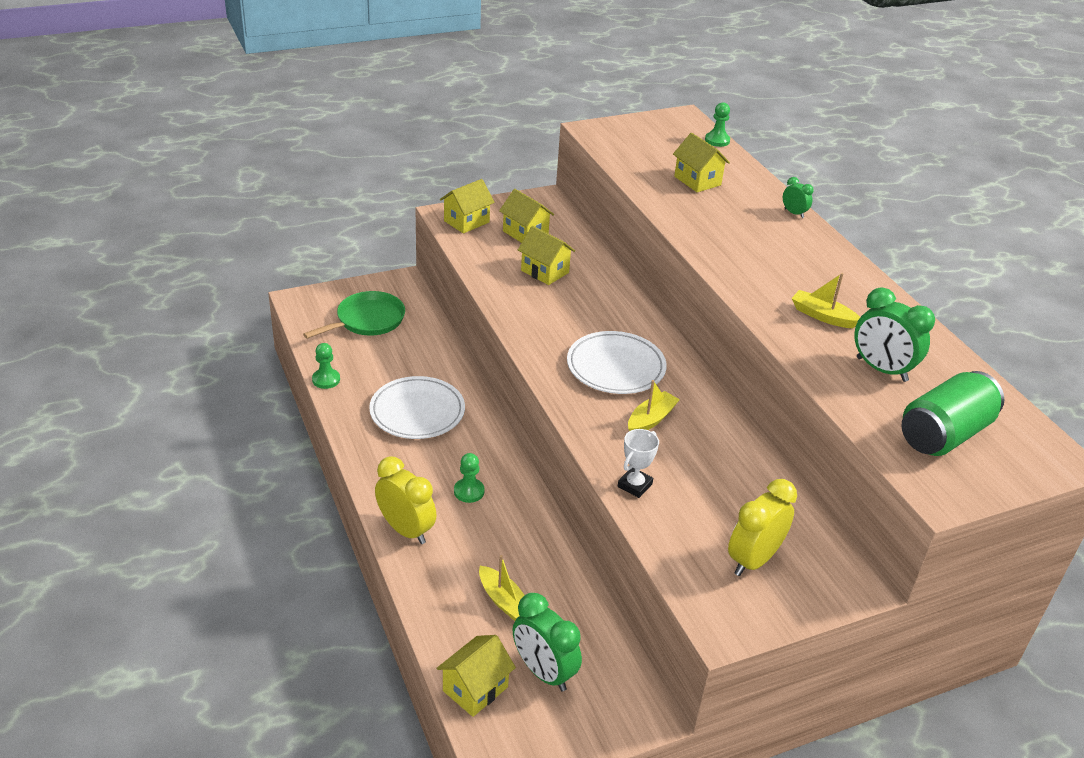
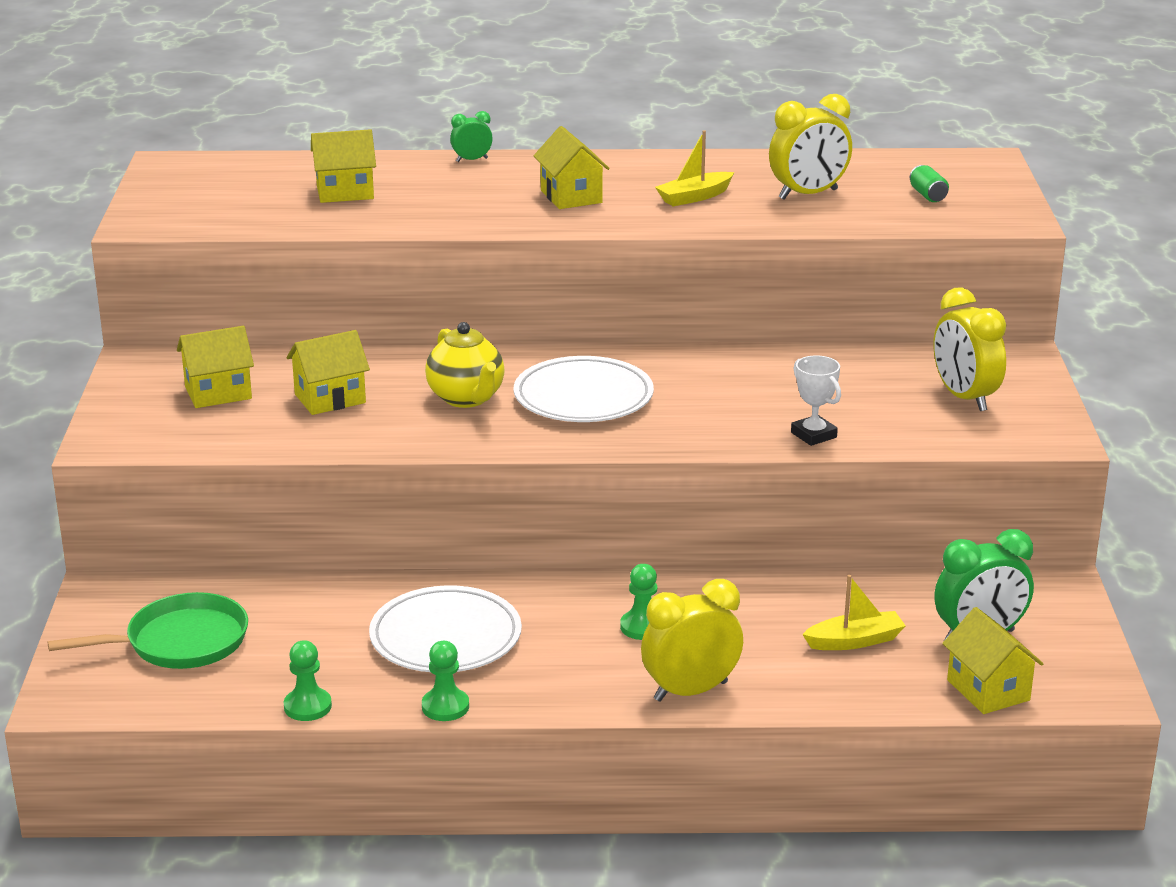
camera: 65 degrees left, 10 degrees down
(367, 320) = (181, 642): green pan -> green pan turned 90 degrees clockwise
(466, 221) = (141, 431): yellow house -> yellow house (571, 196)
(580, 320) = (466, 398): none -> yellow teapot
(651, 419) = (701, 398): yellow boat -> none
(717, 140) = (253, 159): green pawn -> green pawn (445, 707)
(881, 369) = (808, 194): green clock -> yellow clock
(944, 434) = (928, 195): green can -> green can, size x0.41

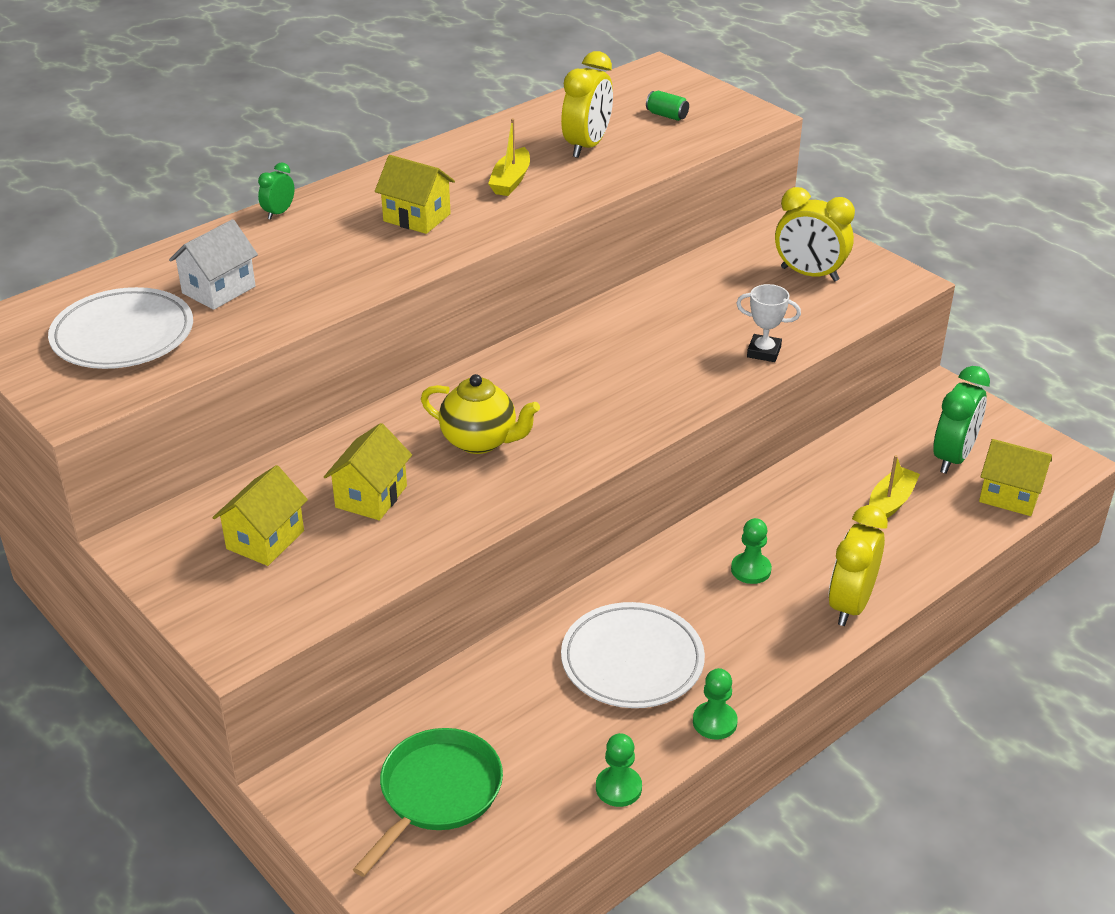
camera: 40 degrees left, 10 degrees up
(345, 192) = (219, 290): yellow house -> white house
(583, 397) = (565, 396): white plate -> white plate (123, 335)

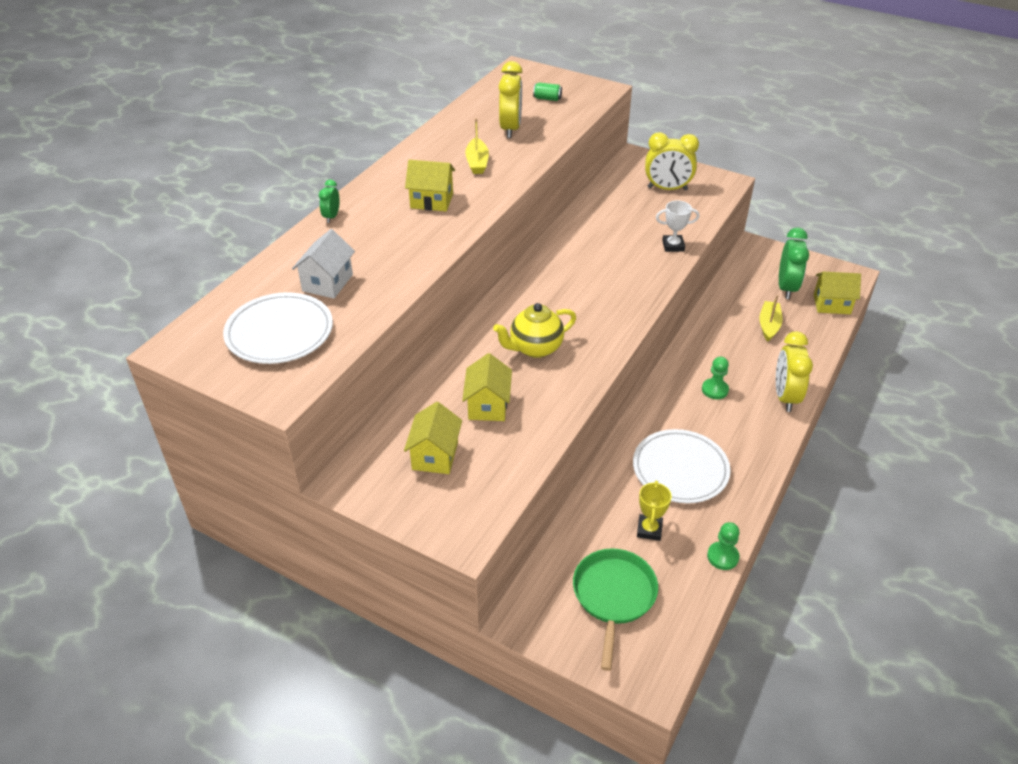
camera: 20 degrees left, 5 degrees up
(480, 441) = (535, 348): yellow teapot -> yellow teapot turned 150 degrees clockwise
(538, 725) = (649, 530): none -> yellow trophy
(714, 722) = (753, 495): green pawn -> none

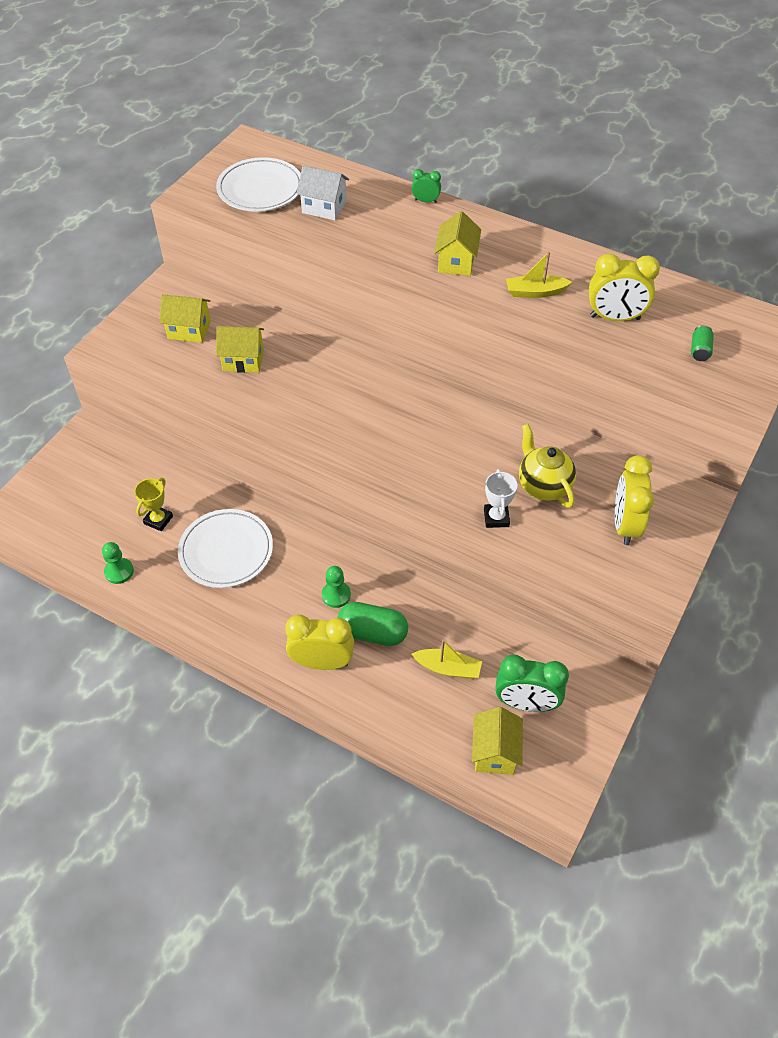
camera: 90 degrees right, 10 degrees up
(535, 348) = (317, 392): yellow teapot -> yellow teapot (543, 486)
(613, 596) = (95, 490): green pan -> none
(649, 530) = (158, 520): yellow trophy -> yellow trophy turned 75 degrees counterclockwise
(747, 367) = (372, 633): none -> green capsule

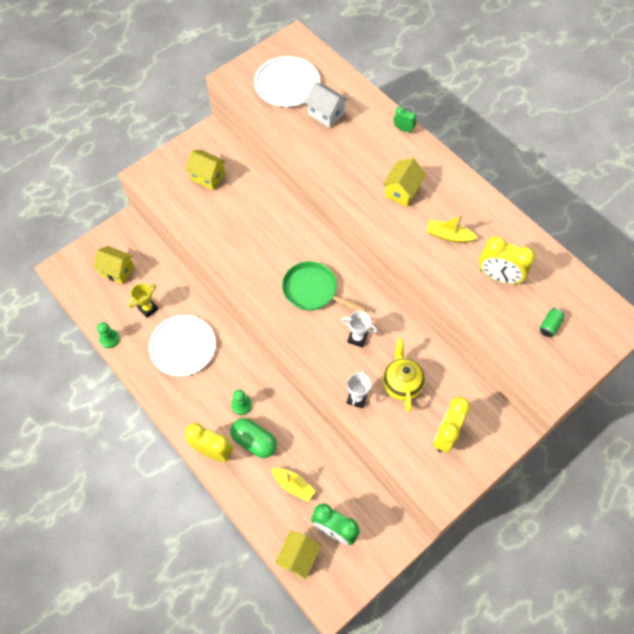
camera: 20 degrees right, 10 degrees up
(243, 360) = (235, 213): yellow house -> yellow house (117, 271)
(383, 417) = (312, 290): none -> green pan
(464, 452) = (357, 338): none -> white trophy

